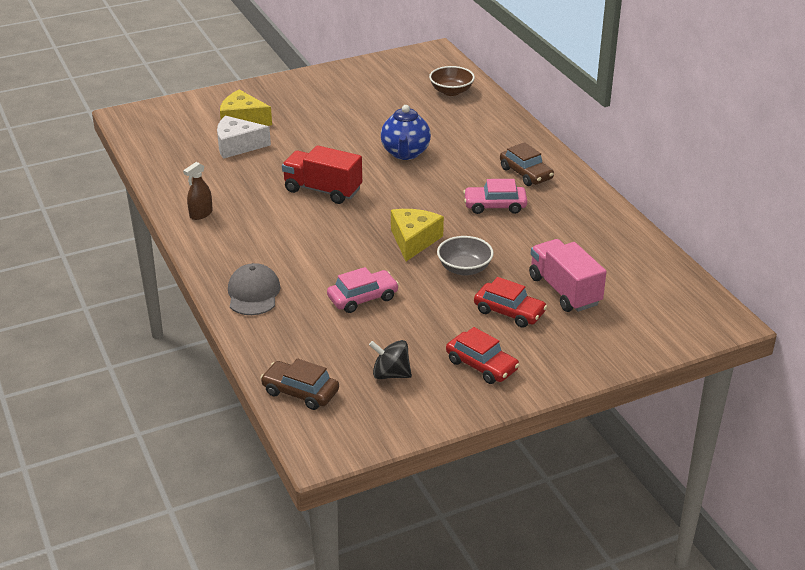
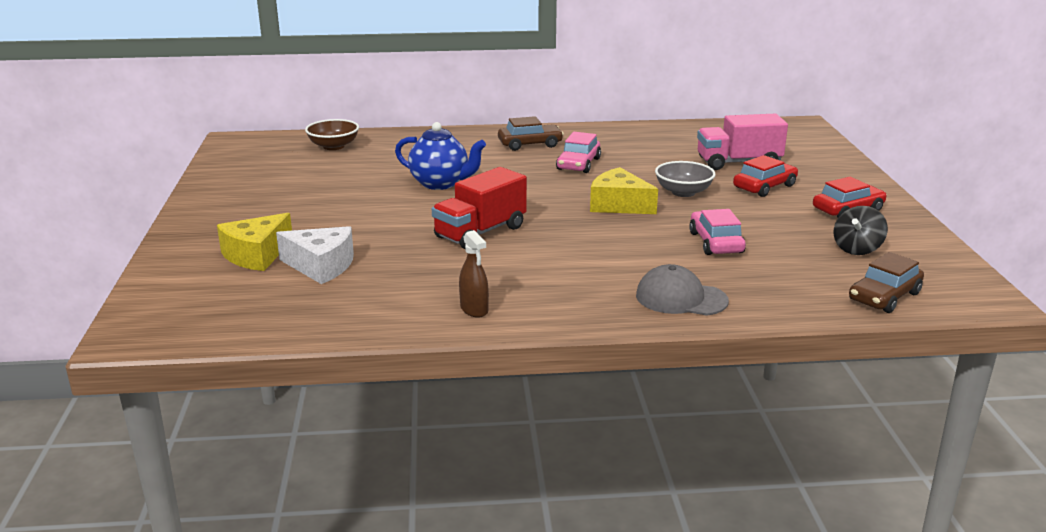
camera: 70 degrees left, 10 degrees down
(237, 146) = (321, 266): white cheese -> white cheese turned 90 degrees counterclockwise

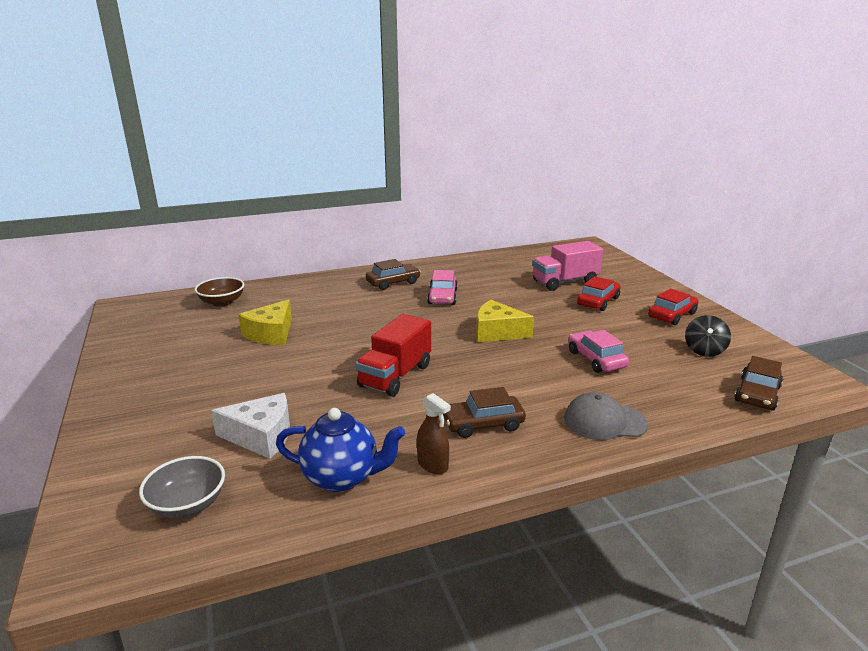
camera: 15 degrees left, 0 degrees up
(256, 255) = (190, 433): yellow cheese -> yellow cheese (271, 333)
(440, 183) = (335, 329): blue teapot -> blue teapot (342, 478)
(547, 284) = (483, 424): none -> brown car
(683, 192) = (540, 314): grey bowl -> grey bowl (188, 504)

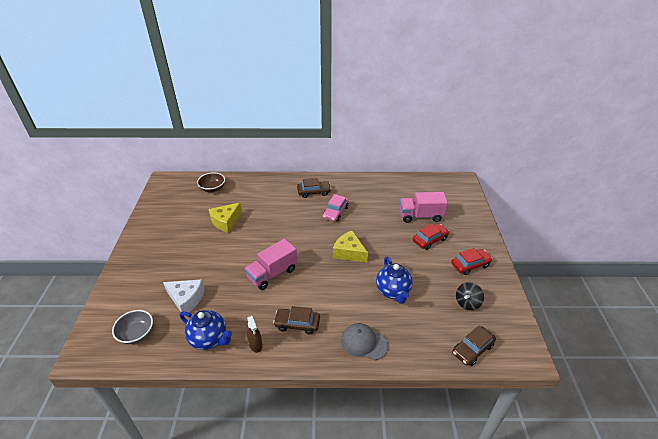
camera: 20 degrees right, 15 degrees up
(395, 376) = (272, 273): red truck -> pink truck
(596, 359) = (393, 291): pink car -> blue teapot

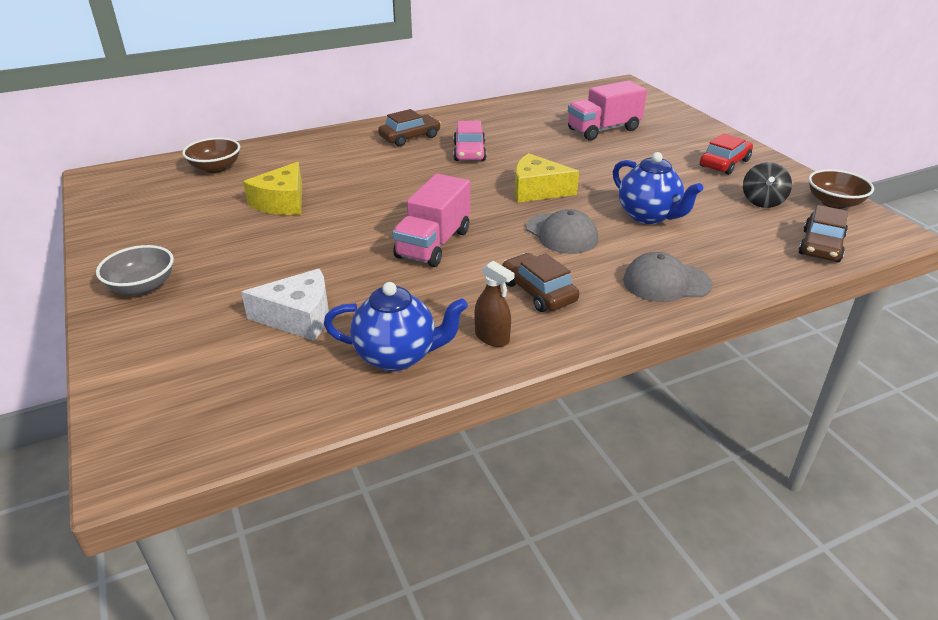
camera: 25 degrees left, 5 degrees down
(136, 334) = (236, 394): grey bowl -> grey bowl (142, 286)
(297, 324) = (538, 292): brown car -> brown car turned 75 degrees clockwise
(338, 288) = (561, 234): none -> grey cap
(430, 240) = (643, 151): red car -> none
(511, 319) = (834, 203): none -> brown bowl

